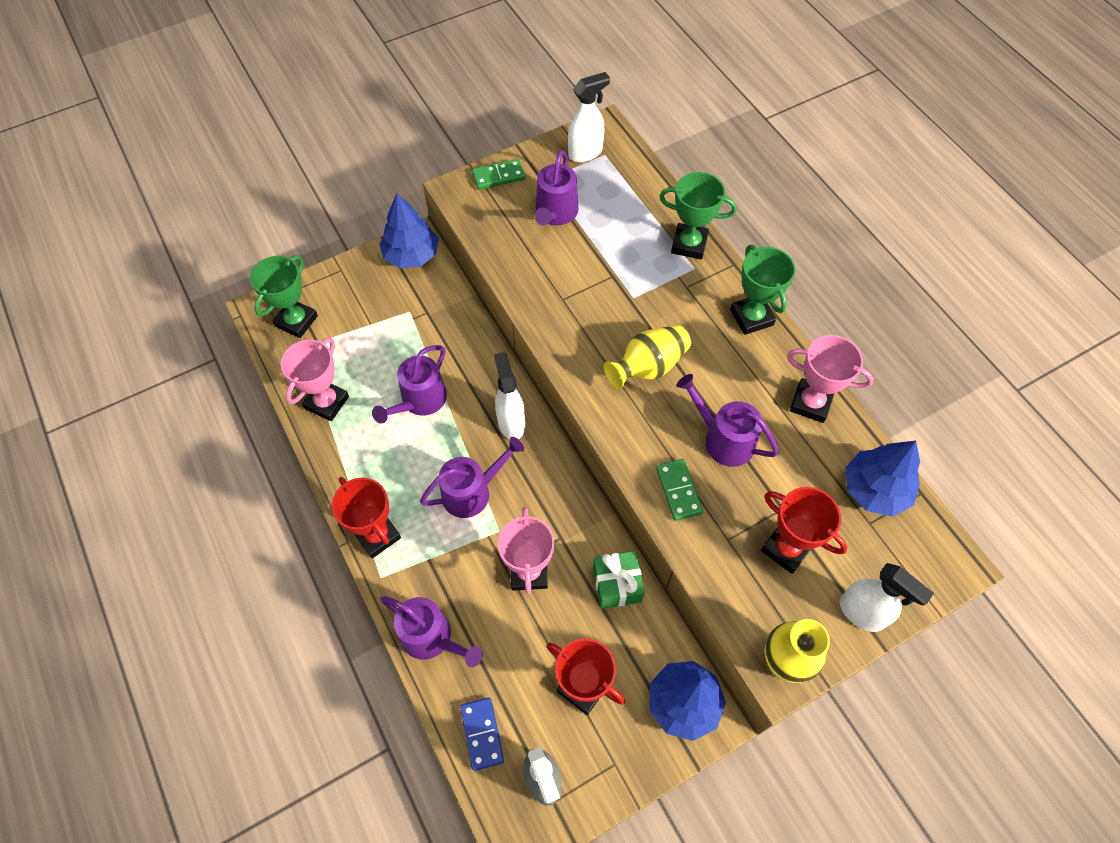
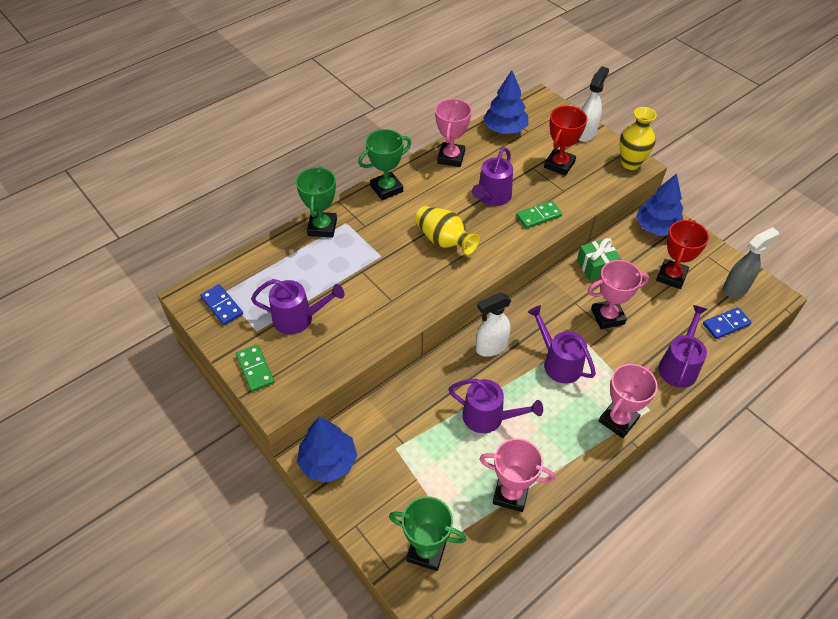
camera: 100 degrees left, 10 degrees down
(377, 535) = (618, 420): red trophy -> pink trophy
(586, 153) = (222, 306): white spray bottle -> blue domino

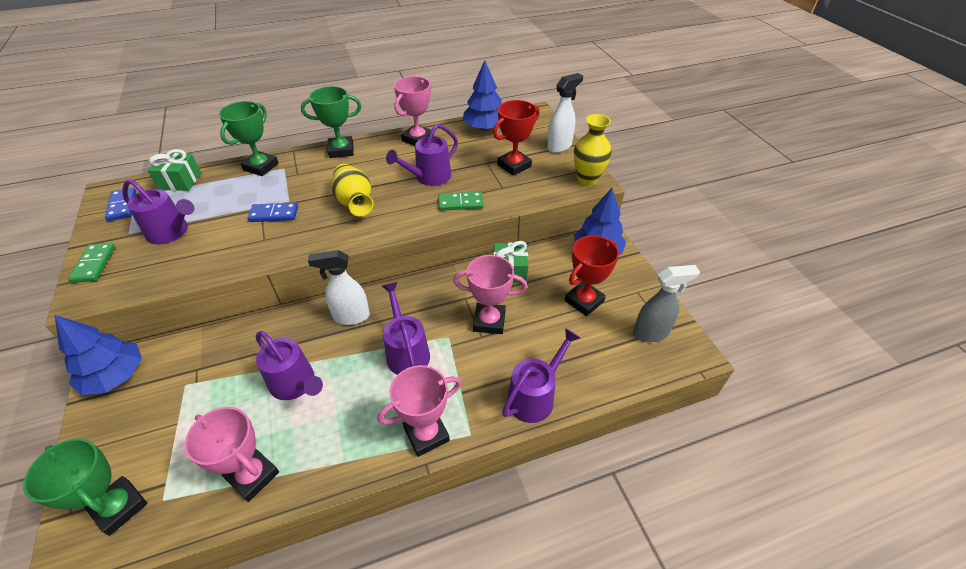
camera: 20 degrees right, 5 degrees down
(255, 264) = (180, 181): none -> green gift
(726, 324) = (617, 368): blue domino -> blue domino (274, 214)

